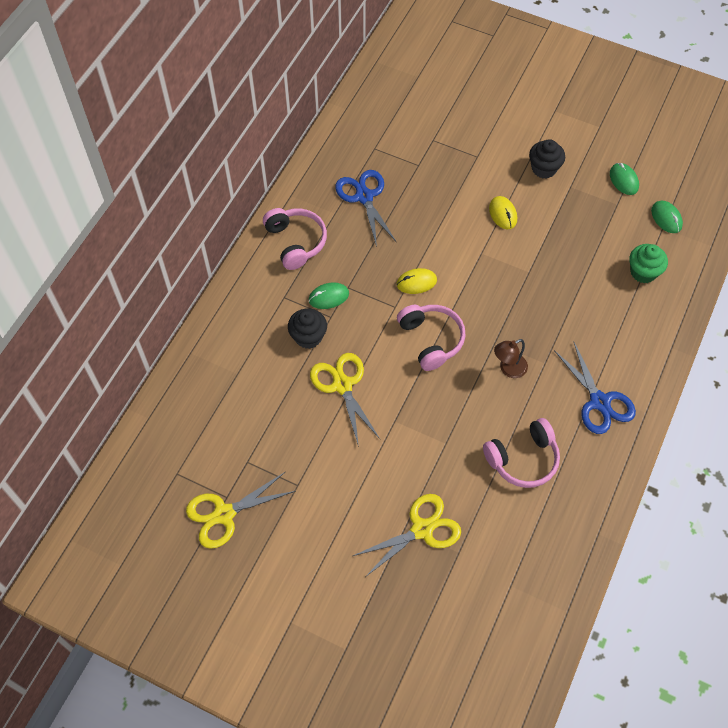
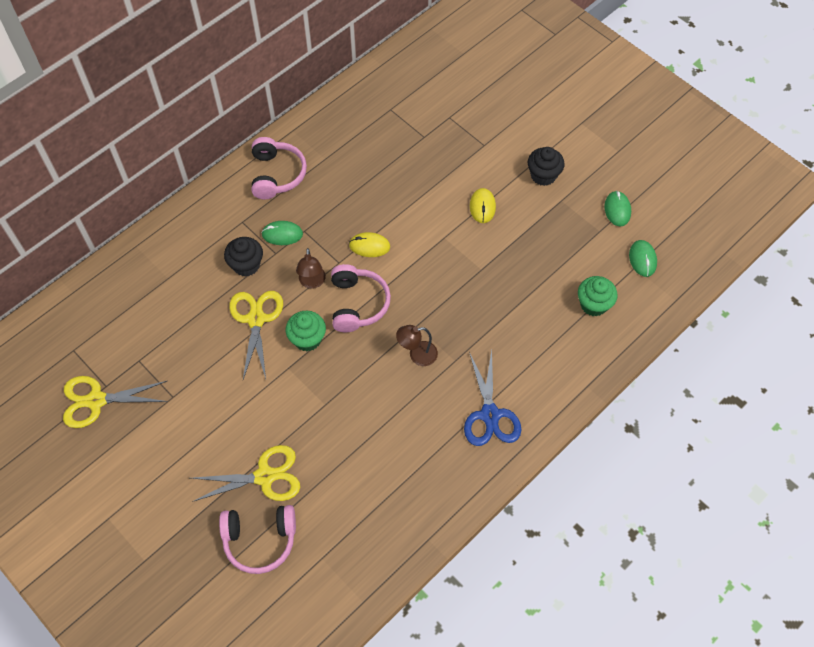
camera: 20 degrees right, 0 degrees up
(364, 197) = (359, 151): blue scissors -> none
(379, 333) = (312, 282): none -> brown lamp
(400, 388) = (307, 339): none -> green cupcake
(523, 459) = (390, 444): pink headphones -> pink headphones (260, 540)

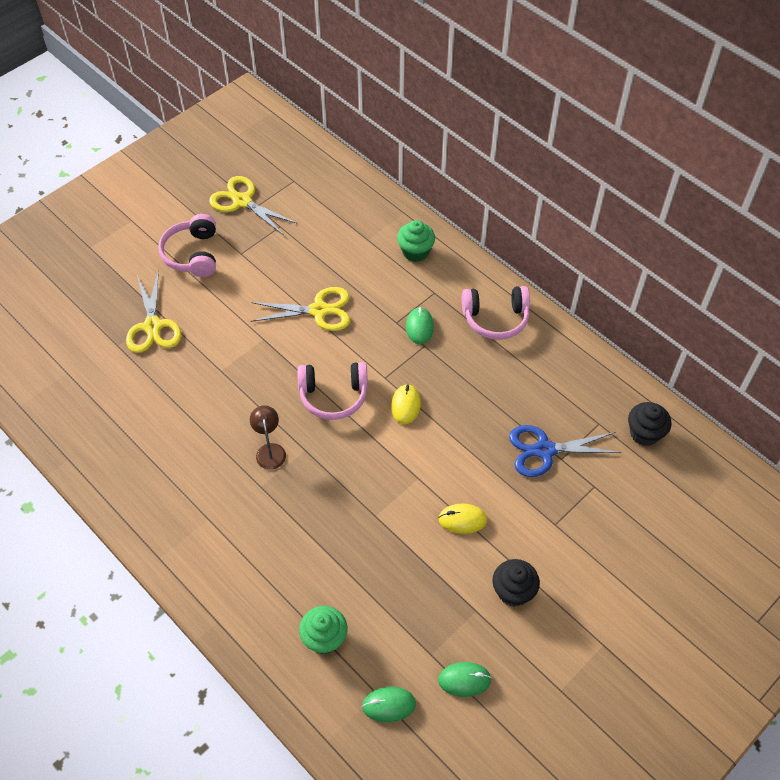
camera: 90 degrees right, 5 degrees down
(96, 400) = (242, 201): yellow scissors -> yellow scissors turned 45 degrees counterclockwise
(246, 265) = (382, 299): black cupcake -> black cupcake (644, 433)
(260, 540) = (93, 326): pink headphones -> pink headphones (193, 254)
(307, 339) = (294, 353): green cupcake -> green cupcake (415, 252)
(312, 282) = (360, 355): brown lamp -> none
(490, 415) = (193, 519): blue scissors -> blue scissors (544, 450)

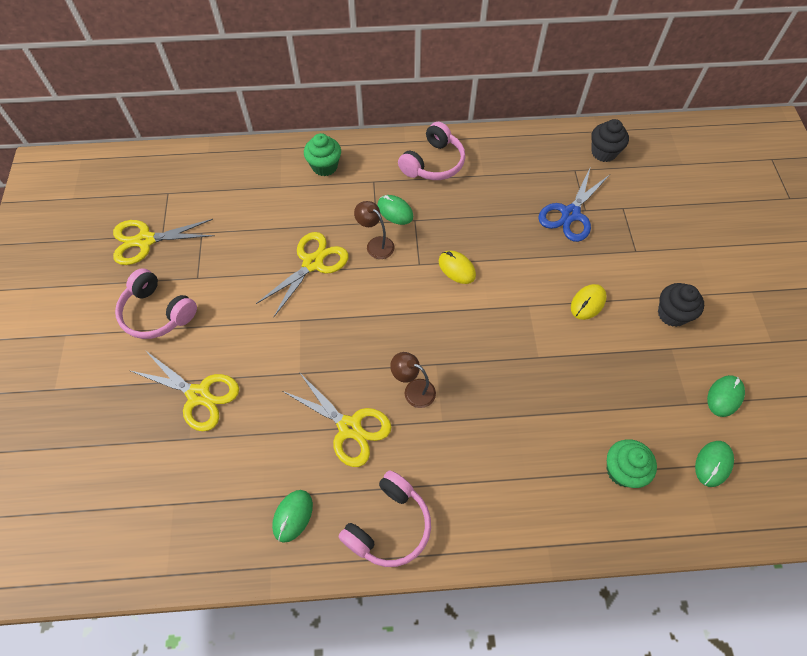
camera: 50 degrees left, 5 degrees up
(112, 445) = (292, 516): none -> green mouse
(205, 432) = (349, 427): none -> yellow scissors
(333, 395) = (403, 309): pink headphones -> pink headphones (389, 525)
(375, 337) = (376, 244): none -> brown lamp

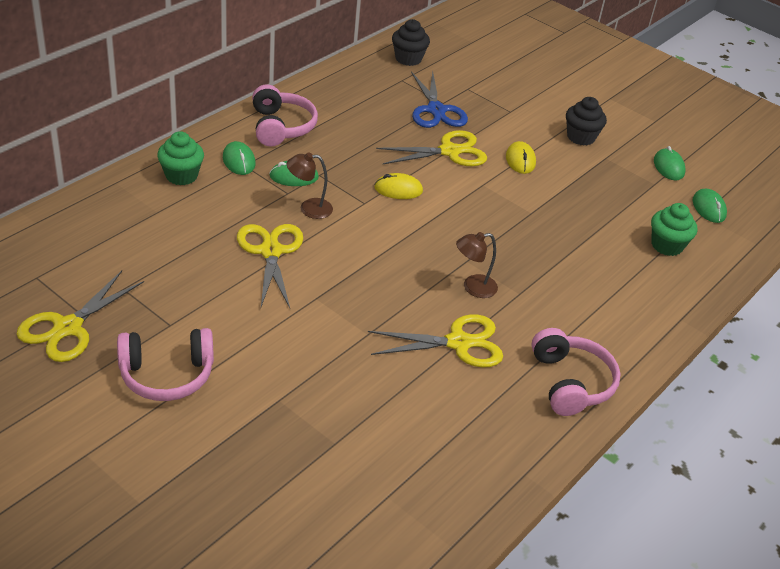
camera: 50 degrees left, 20 degrees down
(199, 395) = (299, 407): yellow scissors -> yellow scissors (449, 151)
(292, 516) = (495, 429): green mouse -> green mouse (239, 161)

